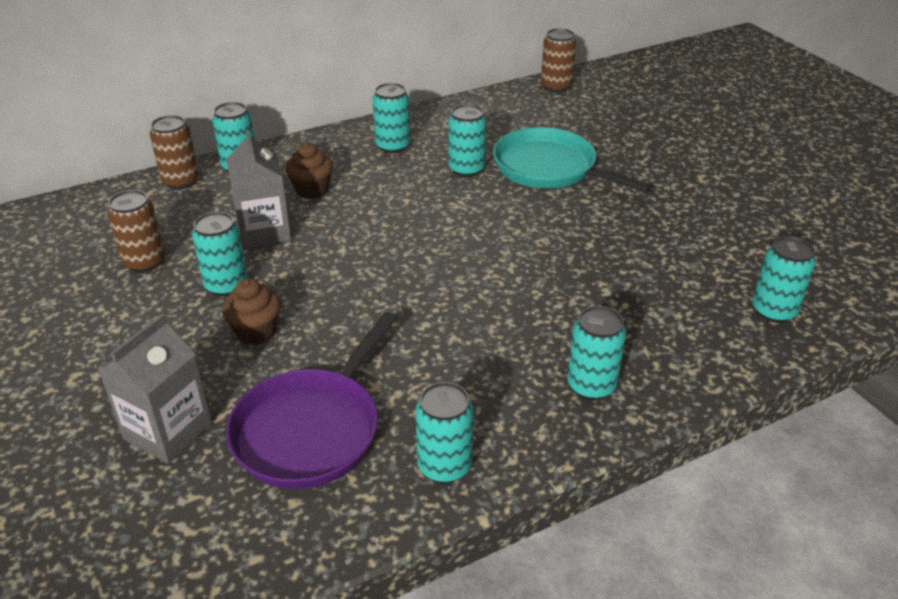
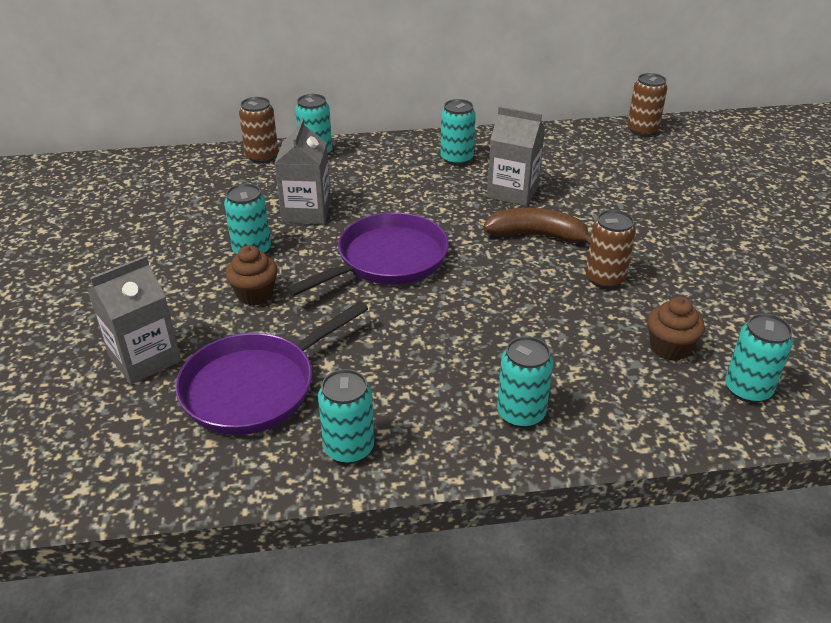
camera: 20 degrees right, 0 degrees up
(145, 262) = (199, 217): brown can -> brown can (604, 278)
(311, 190) = (365, 184): brown cupcake -> brown cupcake (669, 348)
(378, 264) = (387, 260): none -> purple pan
(466, 169) = (512, 192): turquoise can -> grey carton
(513, 208) = (537, 235): none -> brown banana
(549, 169) = (592, 206): turquoise pan -> none

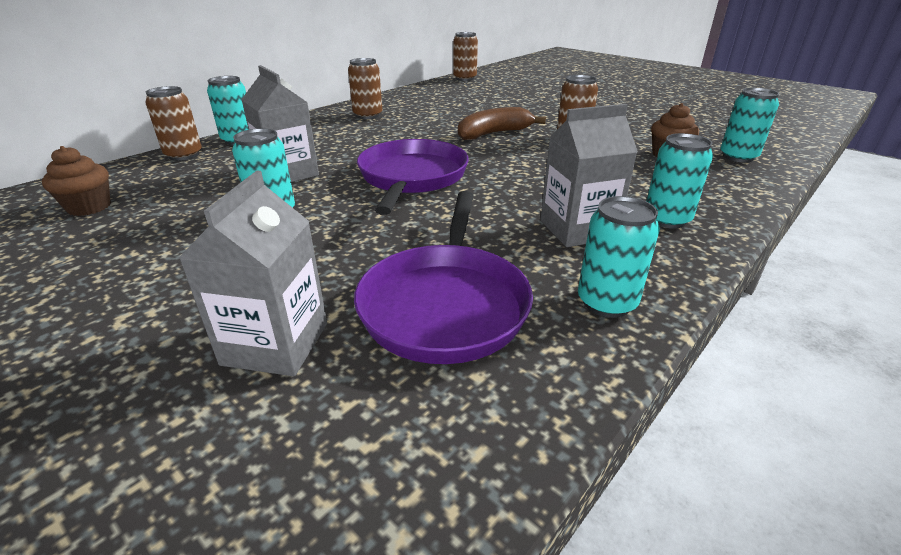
camera: 40 degrees left, 5 degrees down
(255, 294) = (327, 240): brown cupcake -> brown cupcake (89, 207)
(456, 159) = (368, 115): turquoise can -> brown can
(512, 192) = (438, 120): grey carton -> grey carton (577, 229)

